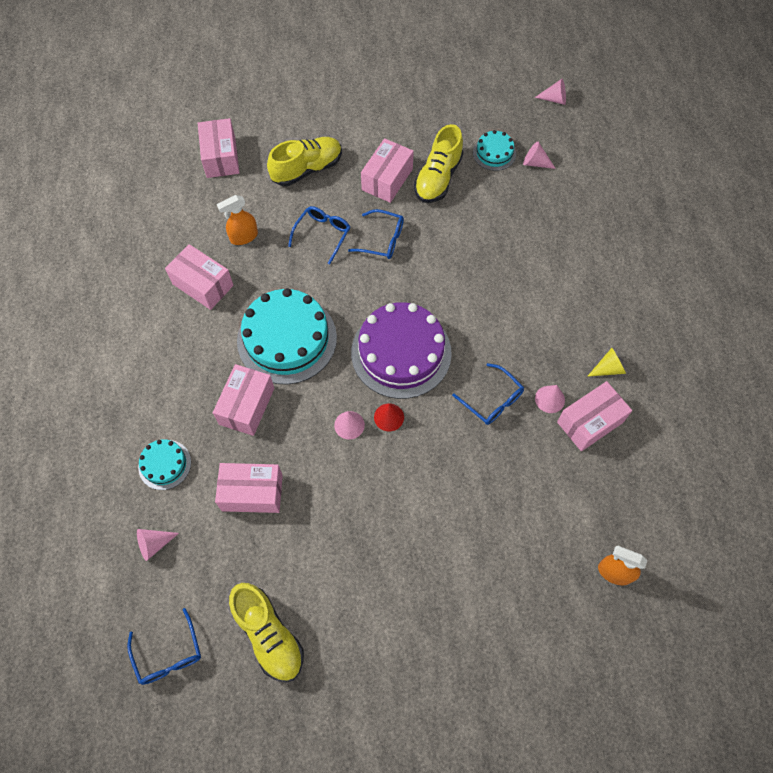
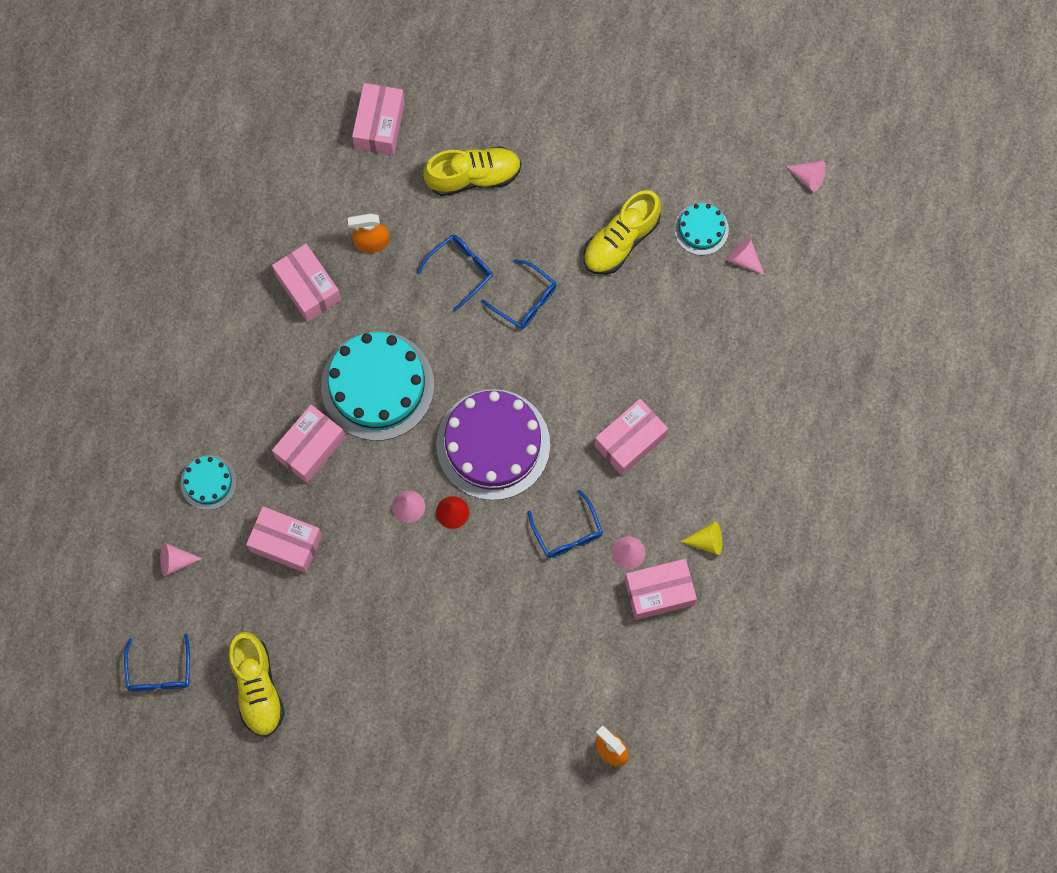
camera: 20 degrees right, 10 degrees up
(387, 179) = (561, 222): pink box -> pink box (630, 441)

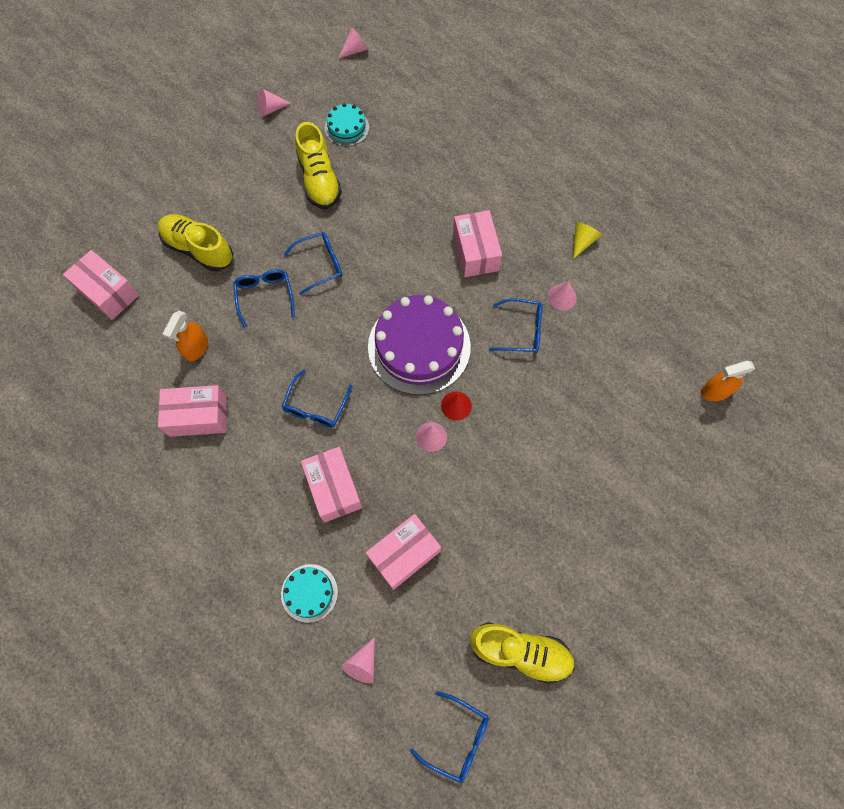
camera: 60 degrees left, 5 degrees down
(377, 385) = (315, 406): turquoise cake -> blue glasses
(473, 176) = (198, 249): yellow shoe -> yellow shoe turned 75 degrees counterclockwise
(659, 592) = (605, 293): pink box -> none
(744, 259) = (386, 114): pink cone -> pink cone (270, 109)

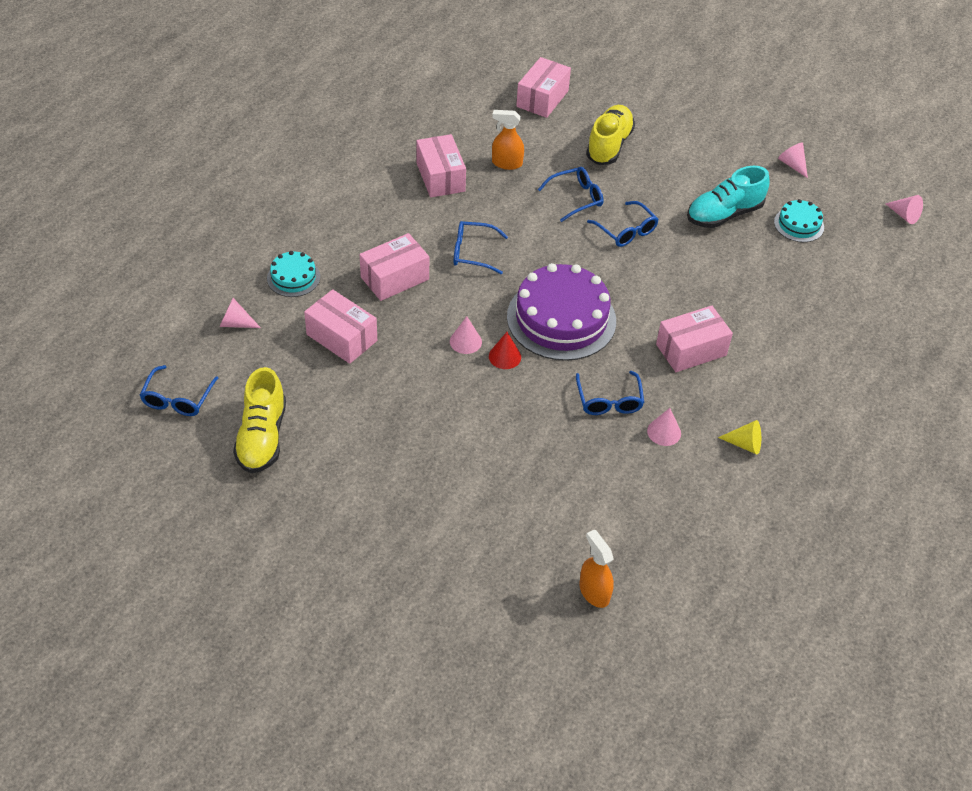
camera: 75 degrees right, 20 degrees down
(319, 180) = (724, 214): yellow shoe -> turquoise shoe

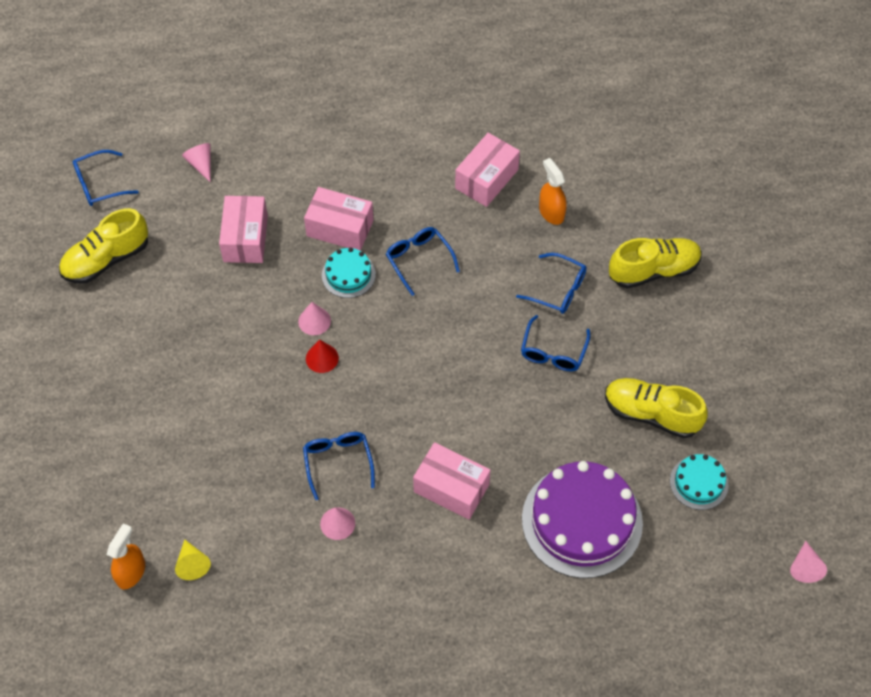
camera: 55 degrees right, 10 degrees up
(293, 277) = (279, 164): turquoise cake -> turquoise cake (348, 275)
(542, 99) = (664, 183): pink box -> none
(561, 319) = (400, 370): purple cake -> purple cake (582, 521)
(609, 401) = (338, 462): blue glasses -> blue glasses turned 120 degrees clockwise
(724, 214) = (651, 414): turquoise shoe -> yellow shoe
(745, 444) = (376, 593): yellow cone -> yellow cone (192, 564)
(792, 165) = (780, 430): pink cone -> none

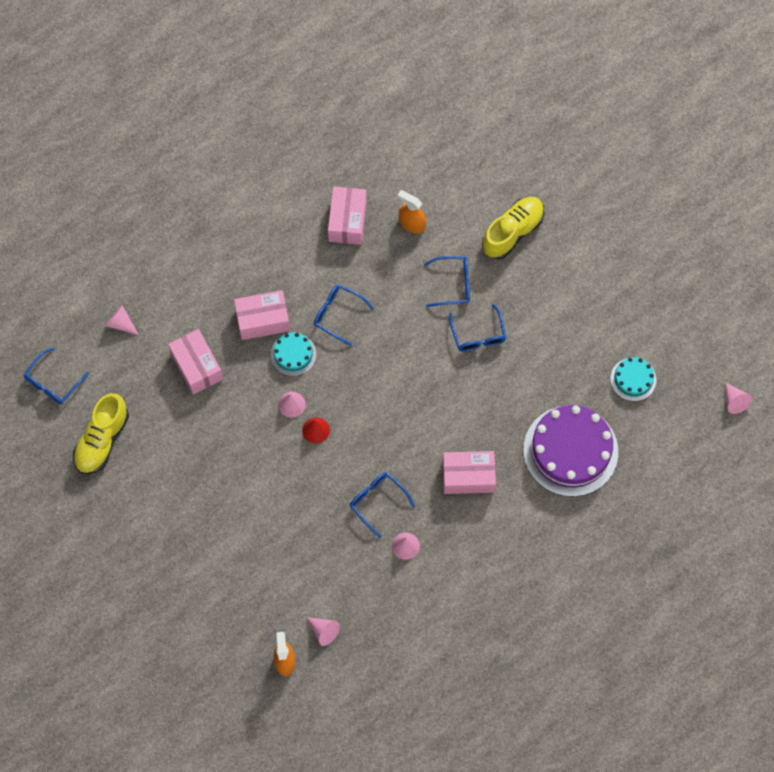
camera: 30 degrees left, 10 degrees up
(192, 564) = (324, 631): yellow cone -> pink cone
(651, 414) = (573, 345): yellow shoe -> none

